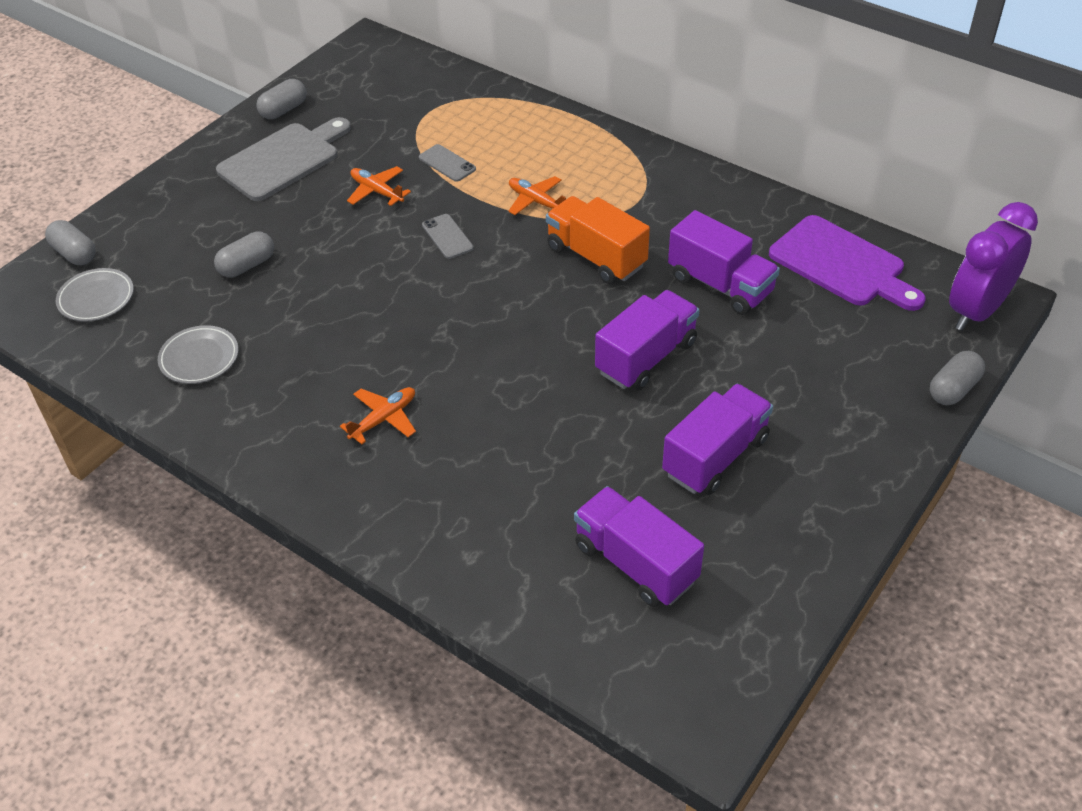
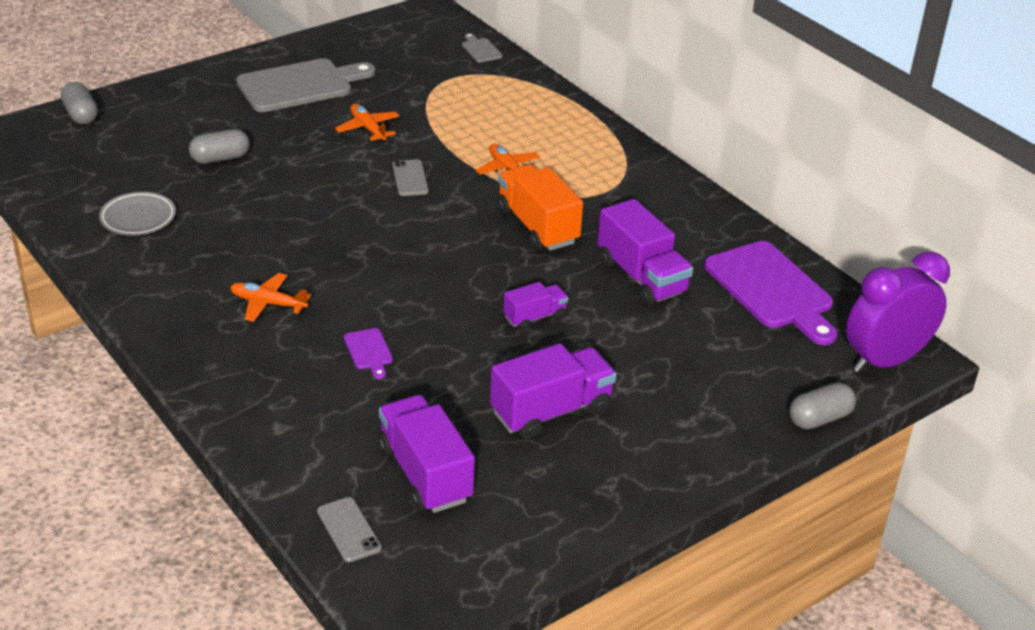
camera: 15 degrees right, 10 degrees down
(96, 298) = (79, 152): grey plate -> none
(283, 110) = (323, 47): grey capsule -> none
(384, 419) = (268, 303): orange plane -> orange plane turned 135 degrees counterclockwise
(439, 73) = (480, 49): none -> grey cutting board
(447, 163) = (445, 121): grey phone -> grey phone (349, 530)
(510, 443) = (369, 351): none -> purple cutting board
(646, 357) = (535, 317): purple truck -> purple truck, size x0.56

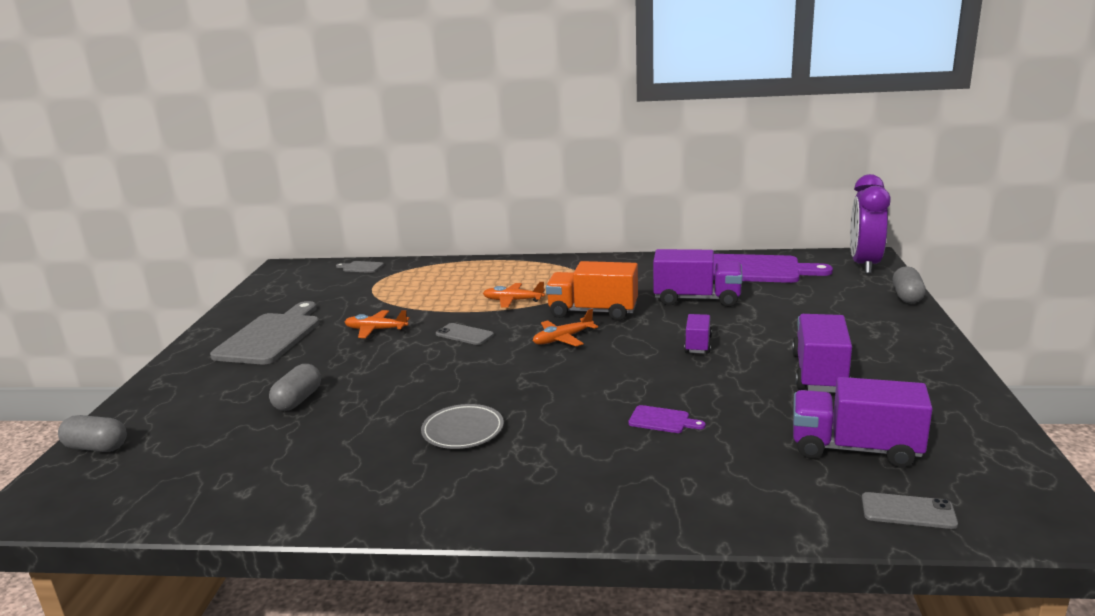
camera: 45 degrees left, 15 degrees down
(138, 218) = (308, 470): grey plate -> grey plate (463, 431)
(268, 303) = (536, 445): orange plane -> orange plane (563, 339)

